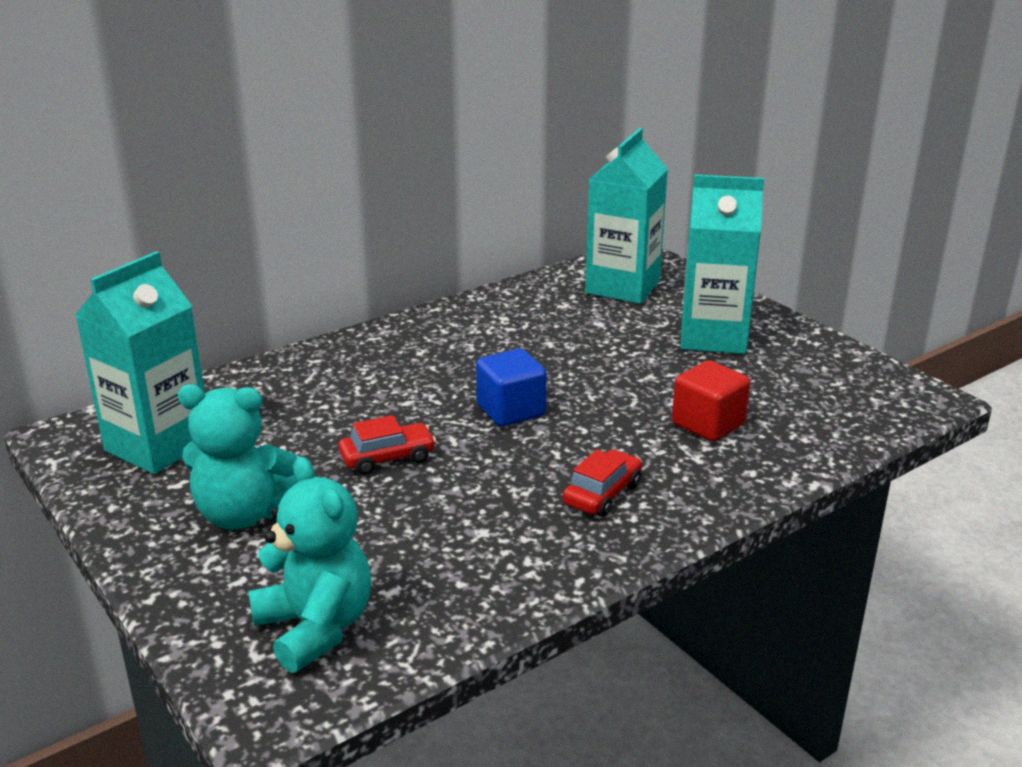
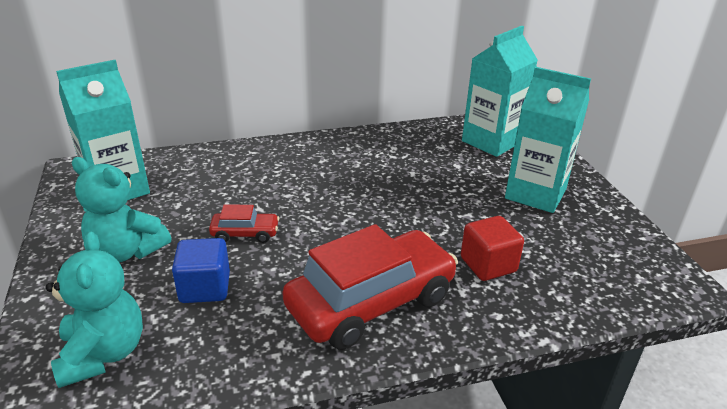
camera: 20 degrees right, 5 degrees up
(511, 410) = (351, 218): blue cube -> blue cube (205, 288)
(602, 494) = (371, 303): red car -> red car, size x2.25

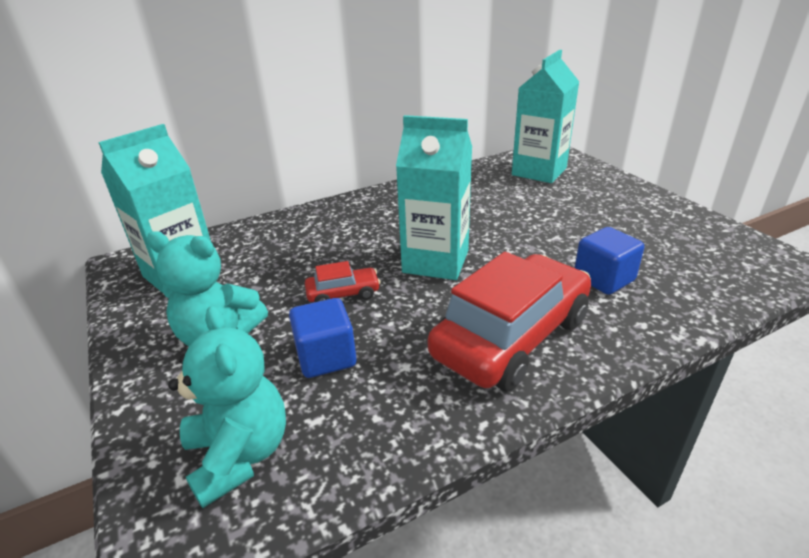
camera: 10 degrees left, 0 degrees up
(488, 265) = (603, 279): red cube -> blue cube
(535, 194) = (607, 209): turquoise carton -> turquoise carton (435, 261)

